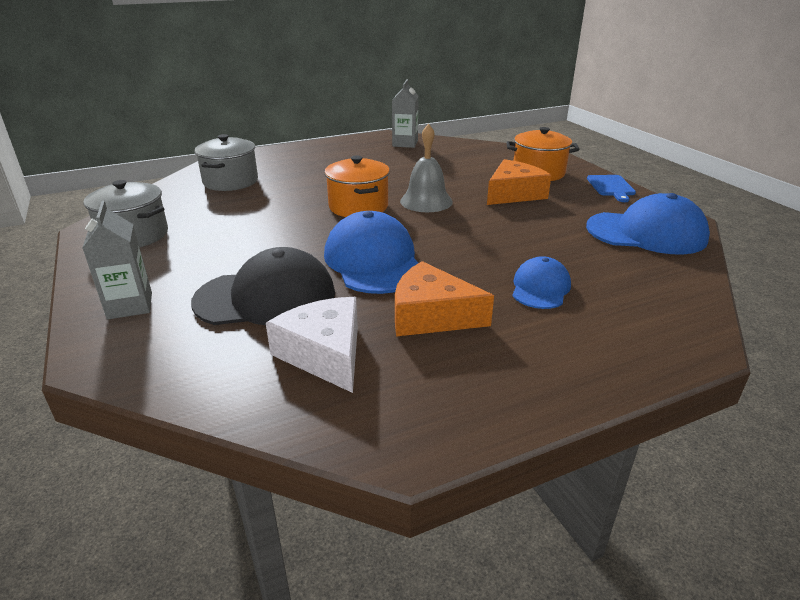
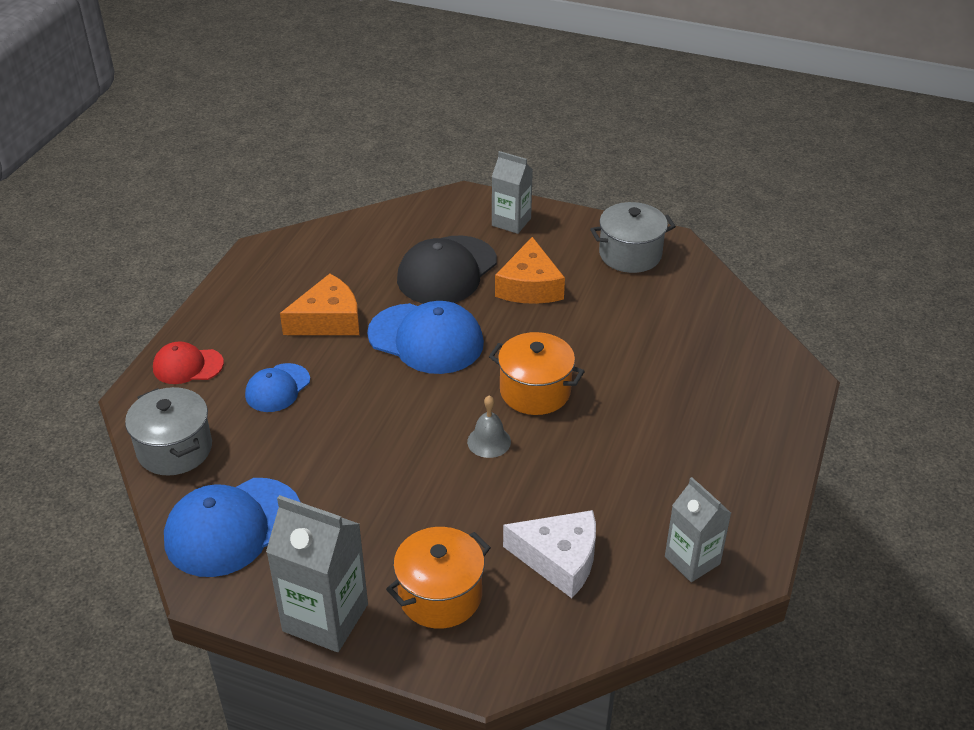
camera: 135 degrees right, 10 degrees up
(230, 181) = (707, 348): grey pot -> grey pot (175, 449)
(325, 354) = (357, 263): white cheese -> white cheese (559, 559)
(426, 201) = (489, 441): grey bell -> grey bell, size x0.66
(513, 194) = (420, 518): orange cheese -> orange cheese (530, 286)
(540, 288) = (277, 388): blue cap -> blue cap turned 60 degrees clockwise
(611, 187) = (325, 617): blue cutting board -> grey carton
(621, 348) = (187, 366): none -> red cap

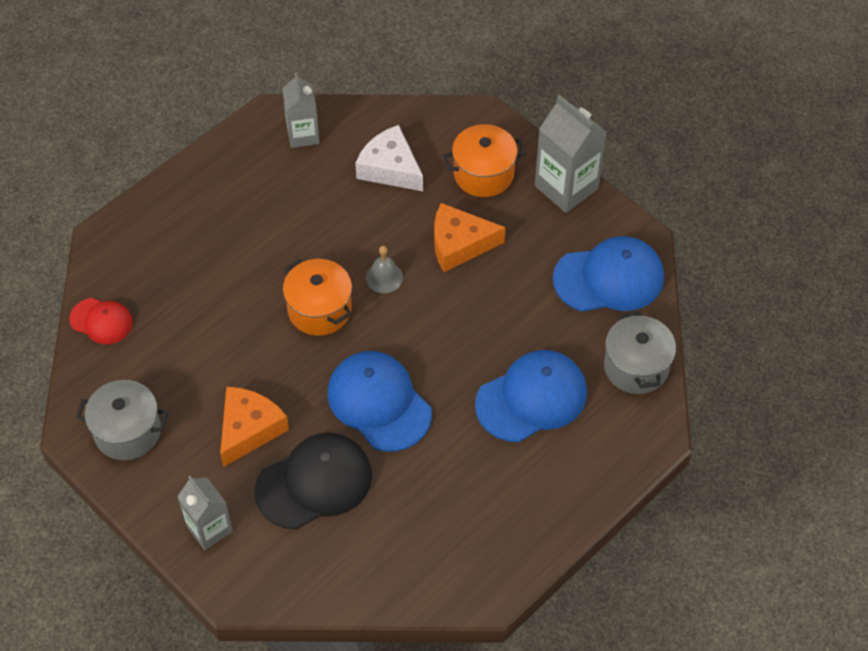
camera: 155 degrees left, 15 degrees up
(187, 366) = (603, 456): red cap -> red cap (101, 321)
(277, 388) = (532, 398): blue cap -> blue cap, size x1.76
(328, 320) = (457, 462): orange cheese -> orange cheese (459, 244)

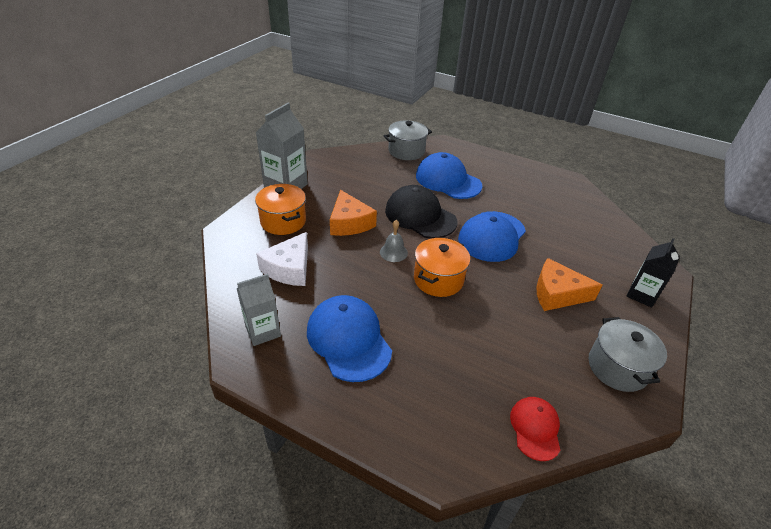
camera: 110 degrees left, 15 degrees down
(209, 529) = (641, 295): grey carton -> black carton
(314, 483) = (567, 253): black cap -> black cap (420, 216)
(609, 278) = (351, 164): blue cap -> blue cap (348, 339)

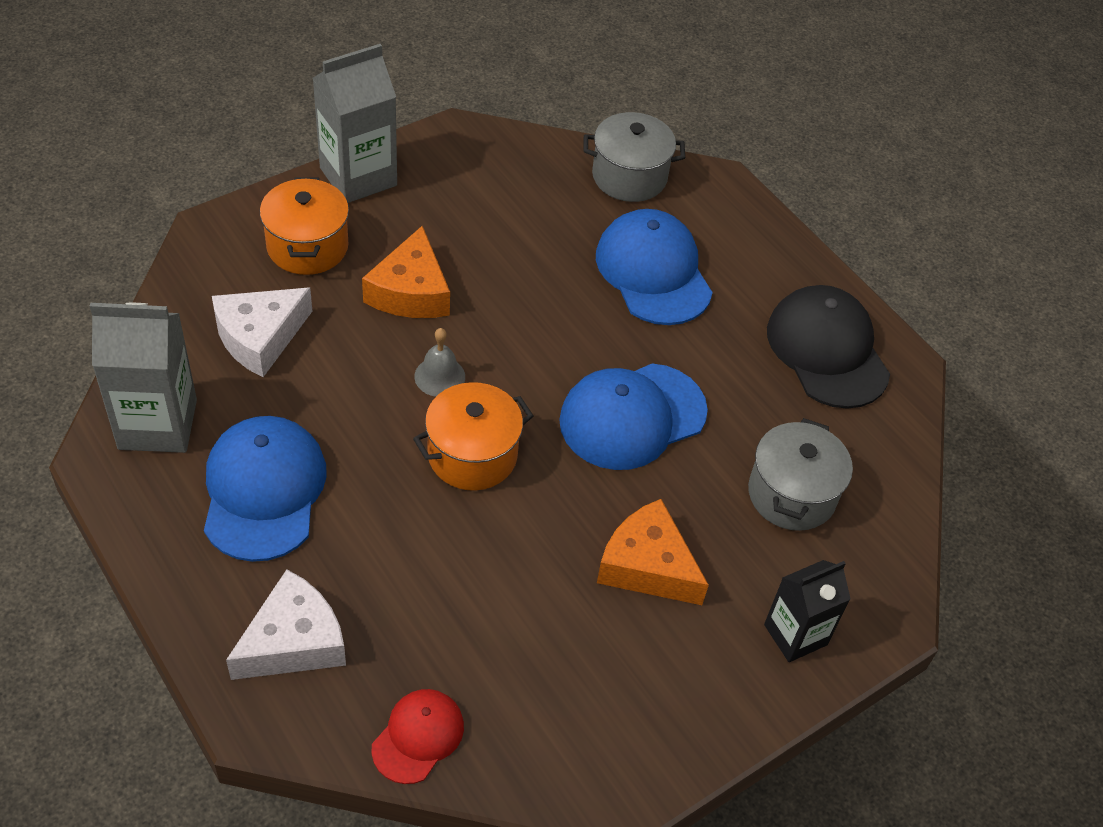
camera: 25 degrees right, 10 degrees up
(263, 331) = (157, 424): grey carton -> grey carton, size x1.53
(420, 216) = (540, 326): black cap -> black cap (827, 350)
(428, 411) = (293, 641): none -> white cheese
(617, 367) = (626, 721): grey pot -> grey pot (791, 494)

